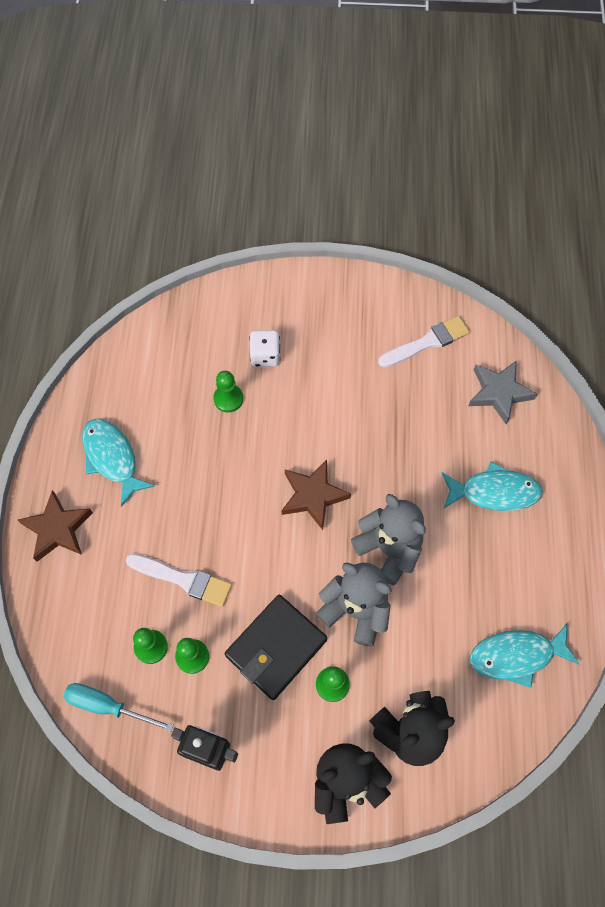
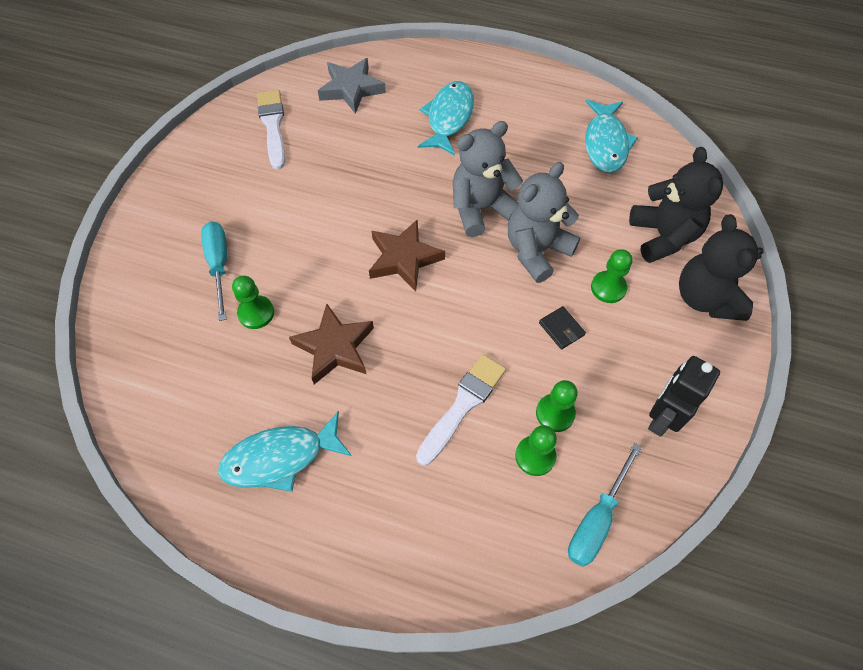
camera: 75 degrees left, 5 degrees down
(57, 529) = (354, 545): brown star -> brown star (334, 347)
(265, 356) = (219, 265): white dice -> turquoise screwdriver
(276, 648) = (561, 329): black wallet -> black wallet, size x0.42

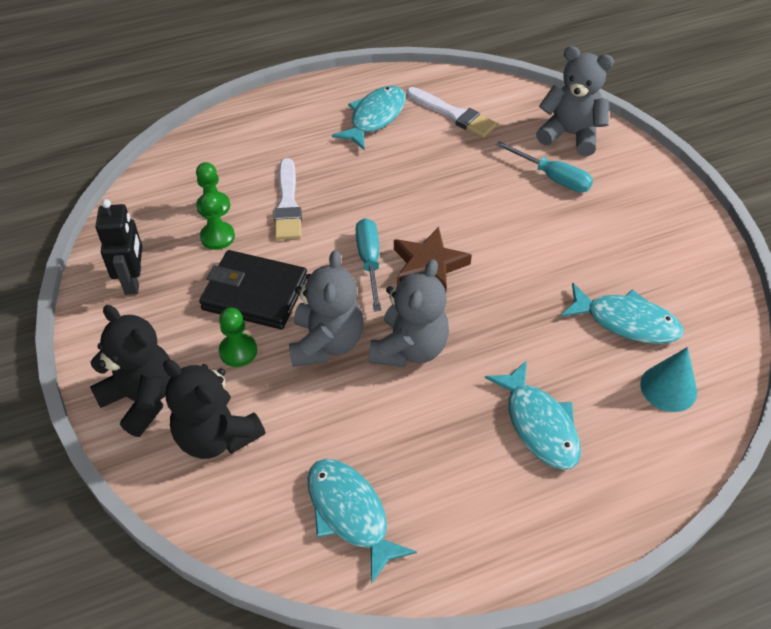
camera: 140 degrees right, 10 degrees down
(146, 295) = (570, 135): none -> grey teddy bear
(256, 313) = (487, 169): green pawn -> none
(273, 126) = (676, 299): white brush -> white brush (453, 114)
(322, 134) = (626, 322): none -> turquoise fish
(334, 347) = (410, 183): brown star -> none
(351, 89) = (668, 388): grey star -> turquoise cone
(561, 329) = (255, 293): black wallet -> black wallet, size x2.39
(597, 519) = (147, 199): turquoise screwdriver -> turquoise screwdriver (369, 262)

